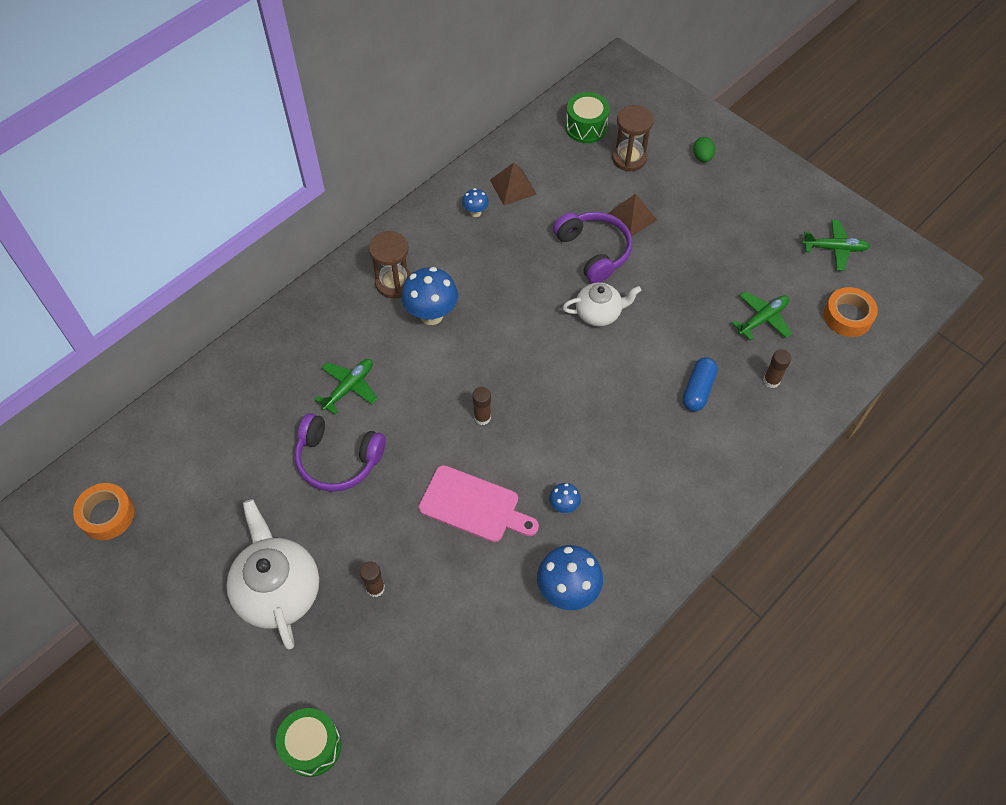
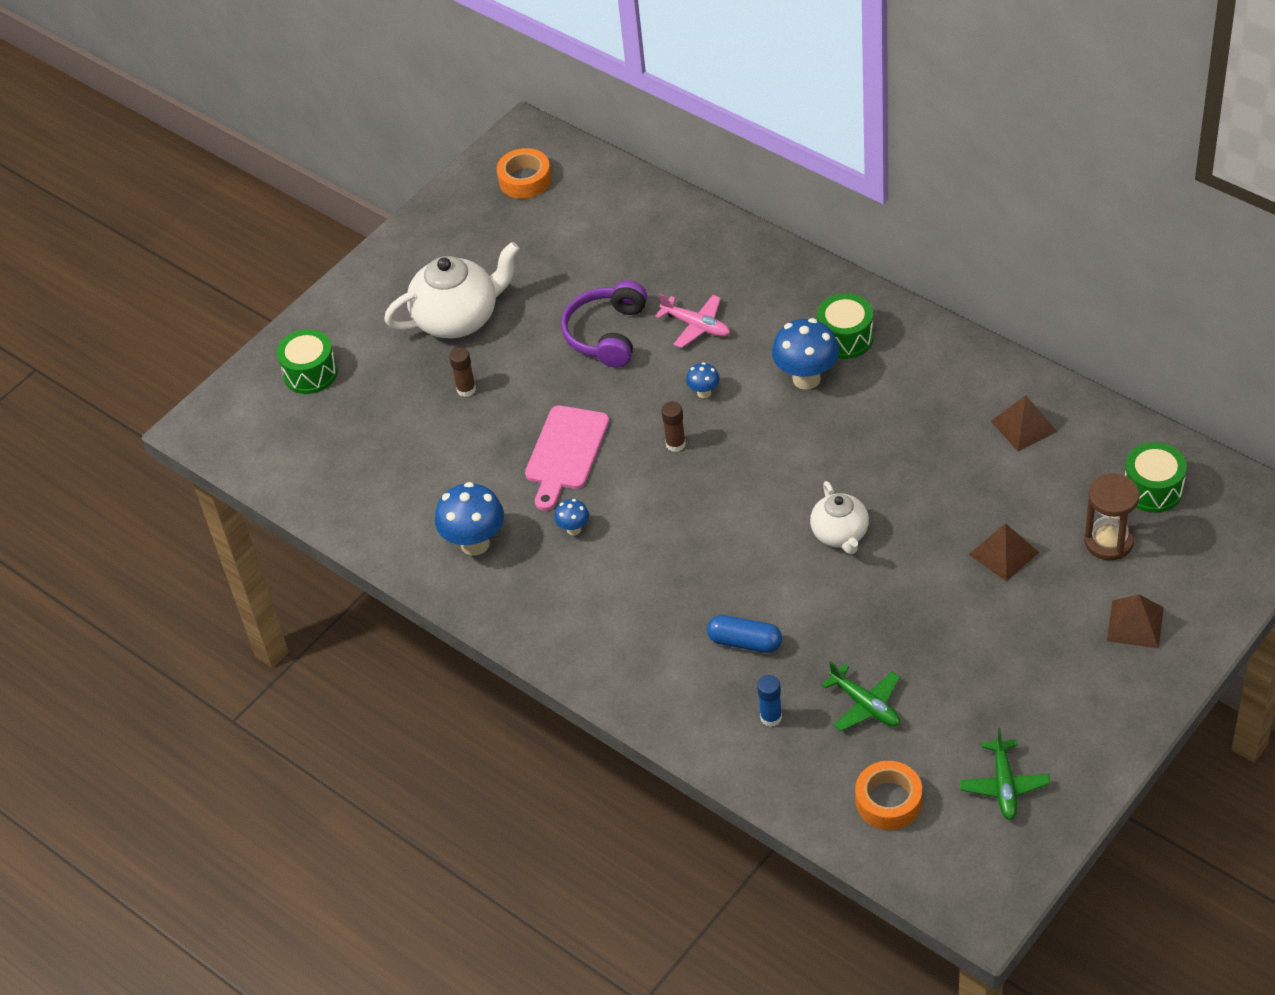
camera: 90 degrees right, 10 degrees down
(349, 387) = (696, 326): green plane -> pink plane
(394, 283) = (845, 338): brown hourglass -> green drum
(475, 212) = (971, 395): blue mushroom -> blue mushroom (704, 393)
(594, 251) = (937, 520): purple headphones -> none
(702, 157) = (1135, 624): green egg -> brown pyramid
(771, 380) = (771, 717): brown glue stick -> blue glue stick

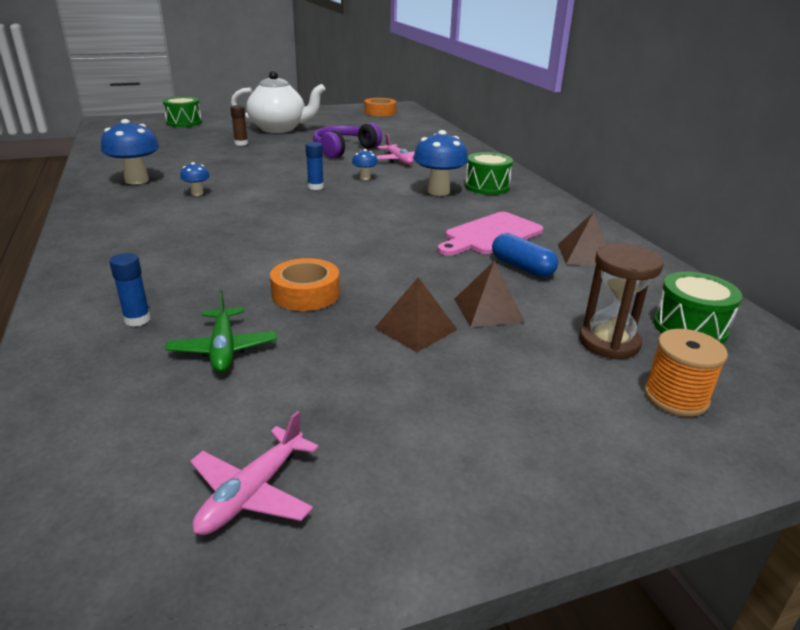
camera: 25 degrees right, 20 degrees down
(565, 452) = (249, 171): pink cutting board -> pink cutting board (490, 235)
(675, 444) = (315, 187): brown glue stick -> blue glue stick
(745, 642) = (200, 273): blue capsule -> blue capsule (522, 267)
(840, 534) = (361, 252): white teapot -> none
(888, 801) = (116, 434): orange tape -> orange tape (306, 294)
(1004, 786) = (252, 493): green plane -> pink plane
(1135, 624) = (587, 416): brown pyramid -> brown pyramid (415, 328)
(1176, 574) = (675, 397): none -> orange spool

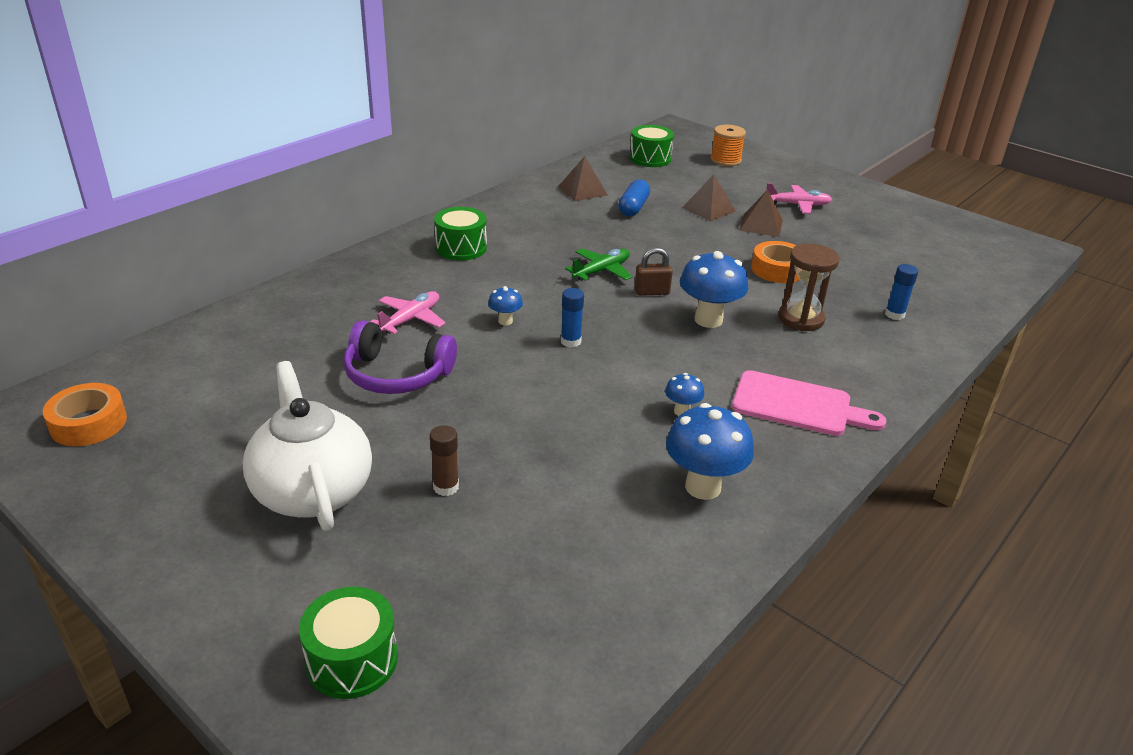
camera: 120 degrees left, 5 degrees up
(223, 349) = (868, 273): green plane -> green plane (601, 271)
(252, 493) = (924, 229): pink plane -> pink plane (798, 205)
(343, 226) = (652, 292): none -> brown padlock
(438, 191) = (504, 269): blue mushroom -> blue mushroom (708, 320)
(490, 235) = (587, 227): pink cutting board -> pink cutting board (798, 405)
(609, 342) = (697, 176): brown hourglass -> brown hourglass (801, 319)

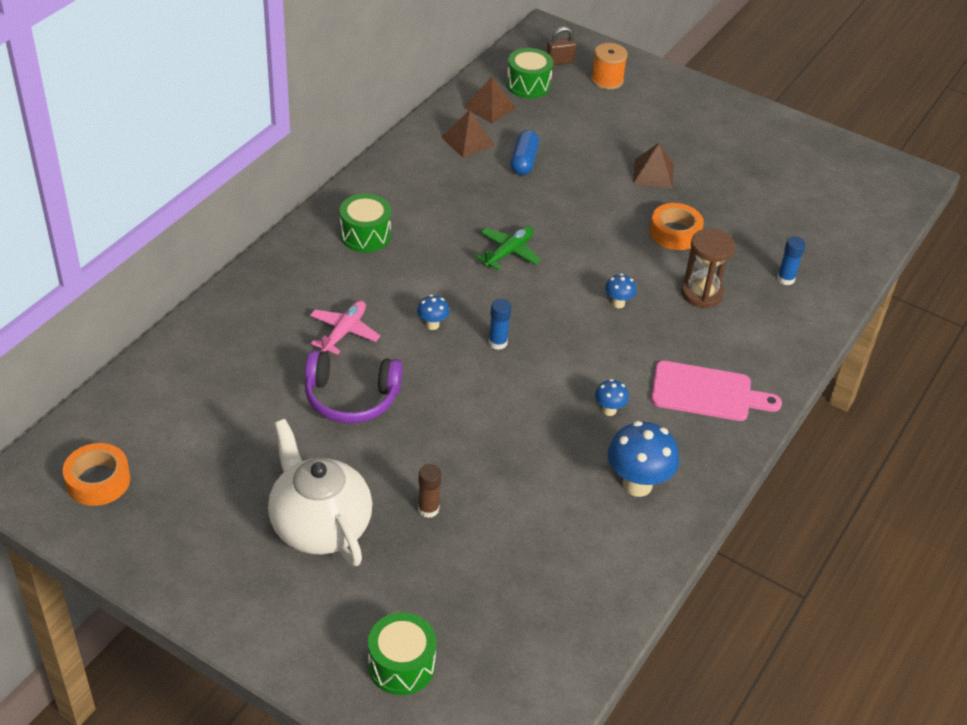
camera: 10 degrees left, 10 degrees up
(652, 292) = (561, 274): brown padlock -> brown padlock (560, 61)
(708, 209) = (599, 156): brown pyramid -> brown pyramid (489, 107)
(708, 320) = (618, 303): blue mushroom -> blue mushroom, size x0.50
(798, 205) = (687, 141): pink plane -> none

